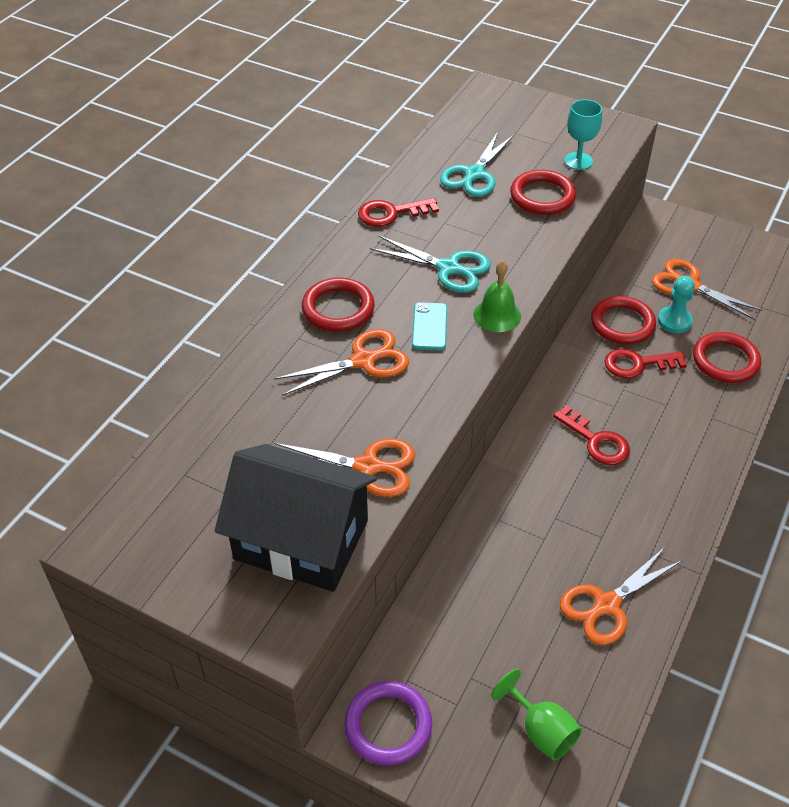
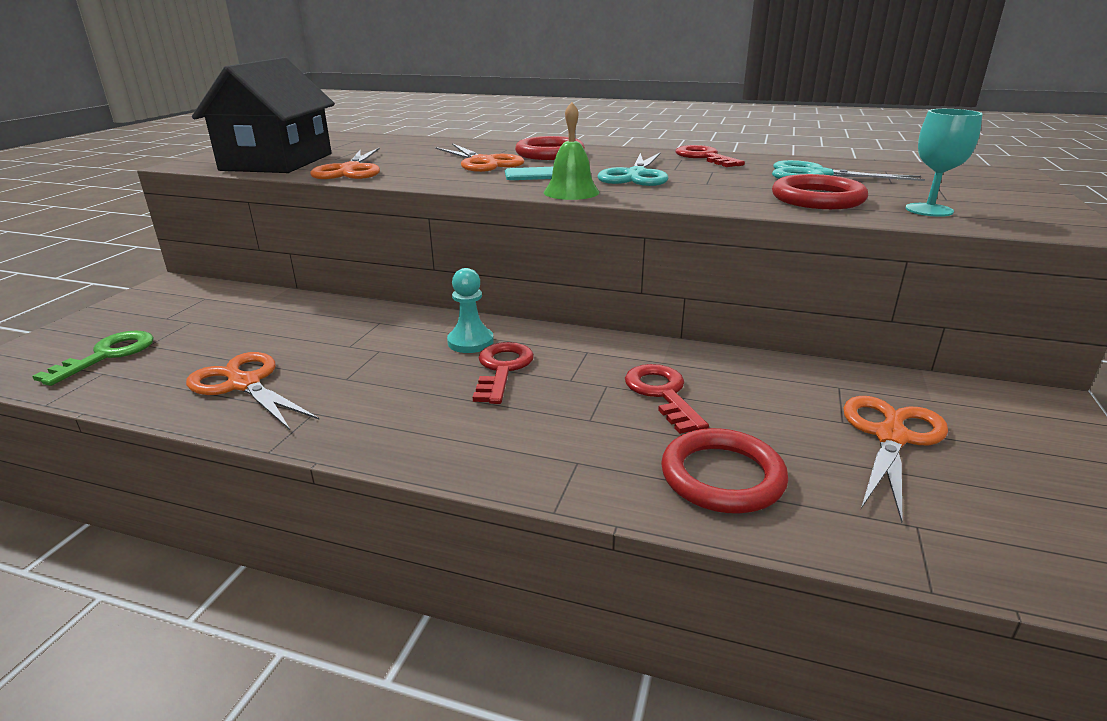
camera: 80 degrees right, 20 degrees down
(388, 725) = (165, 294): purple ring -> none
(541, 730) = (108, 355): green goblet -> green key
(596, 441) = (502, 369): red key -> red key turned 150 degrees clockwise
(622, 324) = (740, 380): red ring -> none
(674, 321) = (783, 424): turquoise pawn -> turquoise pawn (470, 342)

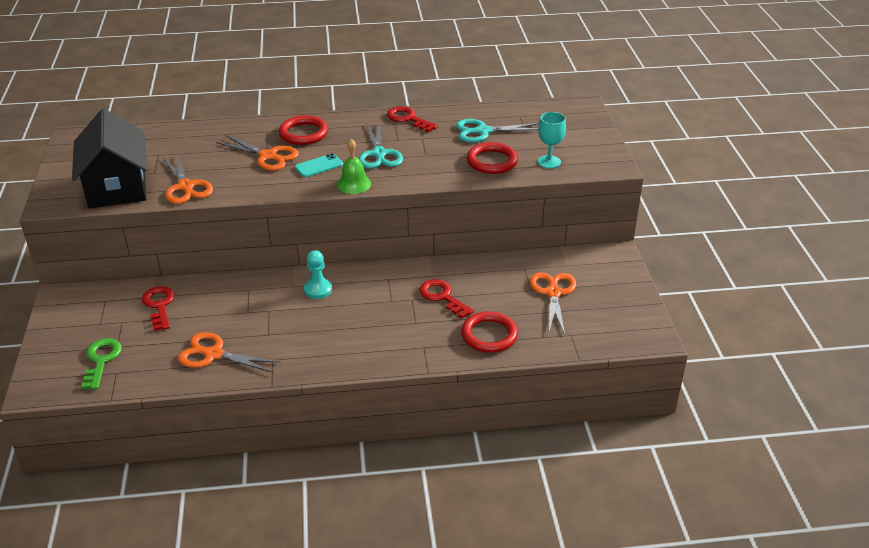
camera: 25 degrees left, 10 degrees up
(502, 369) = (350, 304): red key -> red key (159, 305)

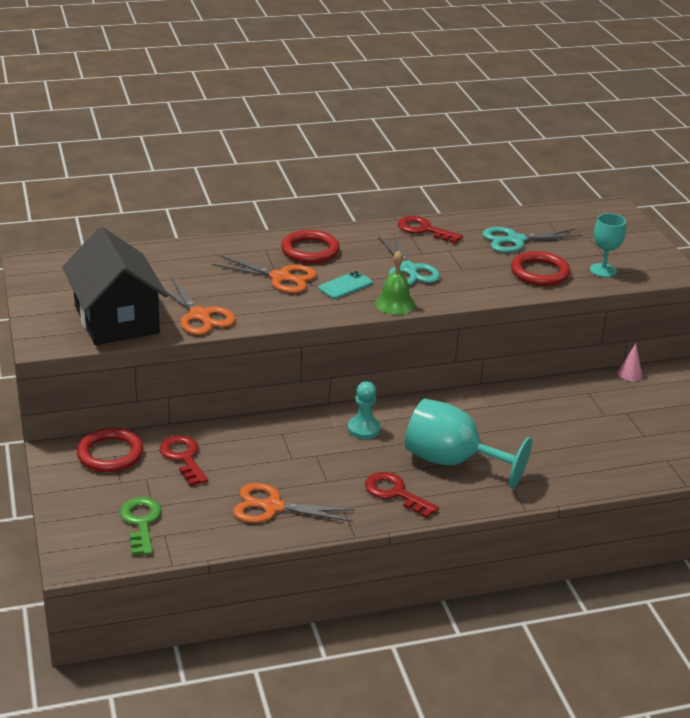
camera: 10 degrees left, 5 degrees down
(381, 324) = (452, 461): none -> turquoise goblet
(442, 297) = (509, 428): red key -> red key (395, 493)
(489, 335) = (578, 466): red ring -> red ring (110, 454)
(553, 293) = (631, 417): orange scissors -> none
(567, 253) = (629, 374): none -> pink cone

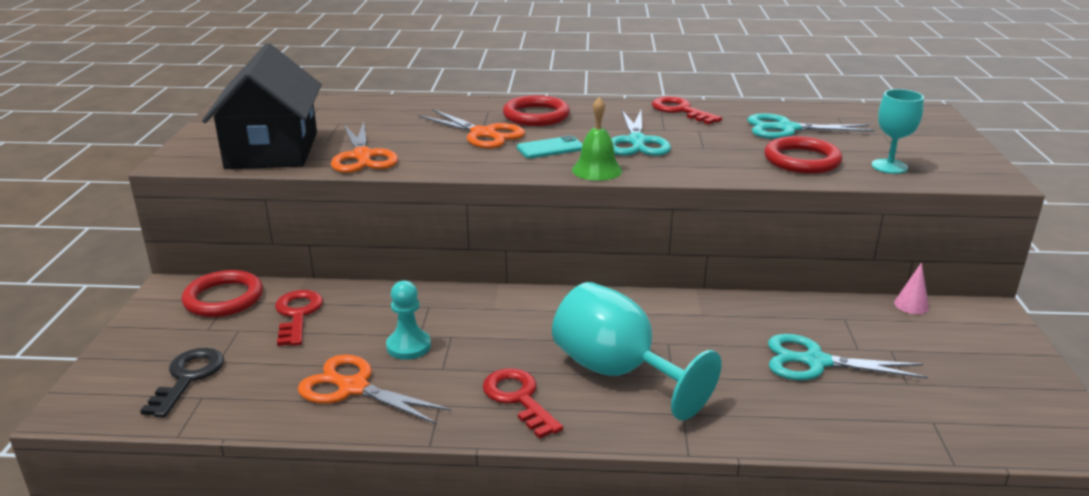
camera: 20 degrees right, 5 degrees down
(141, 522) = (188, 378): green key -> black key
(364, 429) = (528, 316): turquoise pawn -> turquoise pawn (408, 346)
(580, 430) = (815, 362): none -> turquoise scissors

